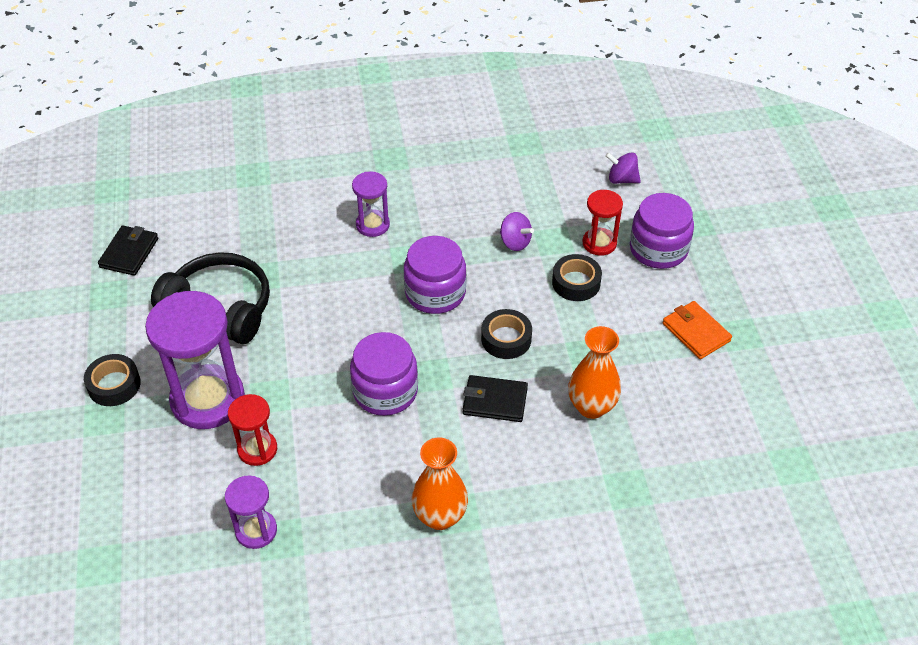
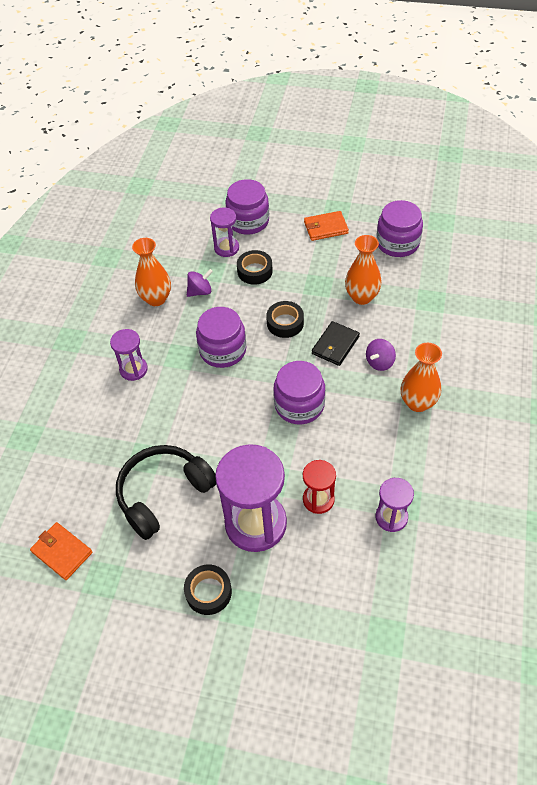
camera: 65 degrees left, 5 degrees up
(129, 253) = (62, 552): black wallet -> orange wallet
(483, 207) = (156, 299): none -> orange vase
(599, 243) = (226, 248): red hourglass -> purple hourglass
(622, 179) = (175, 218): purple spinning top -> purple spinning top (379, 362)
(716, 421) = (397, 243): none -> purple jar

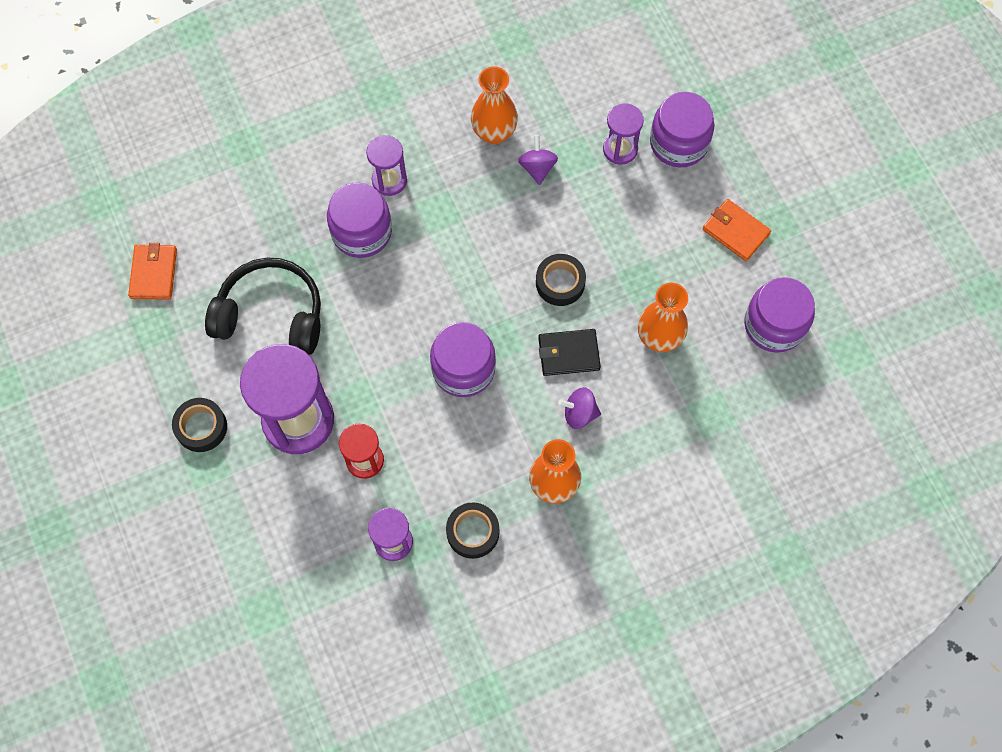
camera: 50 degrees right, 15 degrees up
(200, 291) = (537, 168): purple spinning top -> purple spinning top turned 120 degrees counterclockwise
(223, 350) = (477, 247): purple jar -> purple jar (362, 232)
(255, 271) = (609, 202): black tape -> black tape (473, 532)

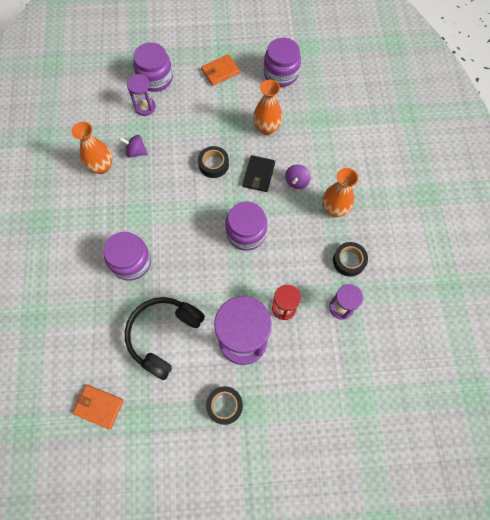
camera: 70 degrees left, 0 degrees up
(389, 180) = (104, 235): purple hourglass -> none

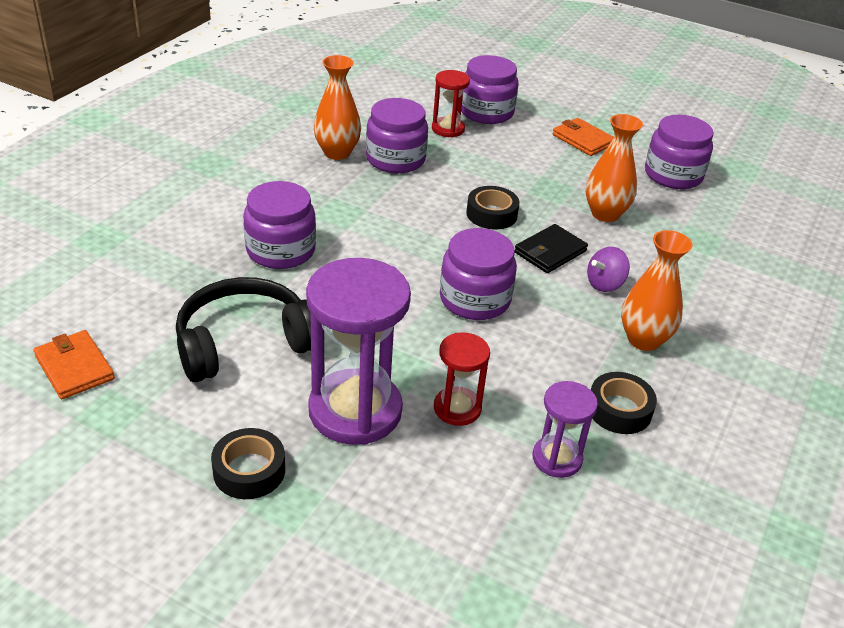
camera: 30 degrees right, 30 degrees down
(136, 152) = (395, 159): purple spinning top -> purple jar
(145, 107) = (448, 129): purple hourglass -> red hourglass
(220, 71) = (583, 140): orange wallet -> orange wallet turned 45 degrees clockwise

